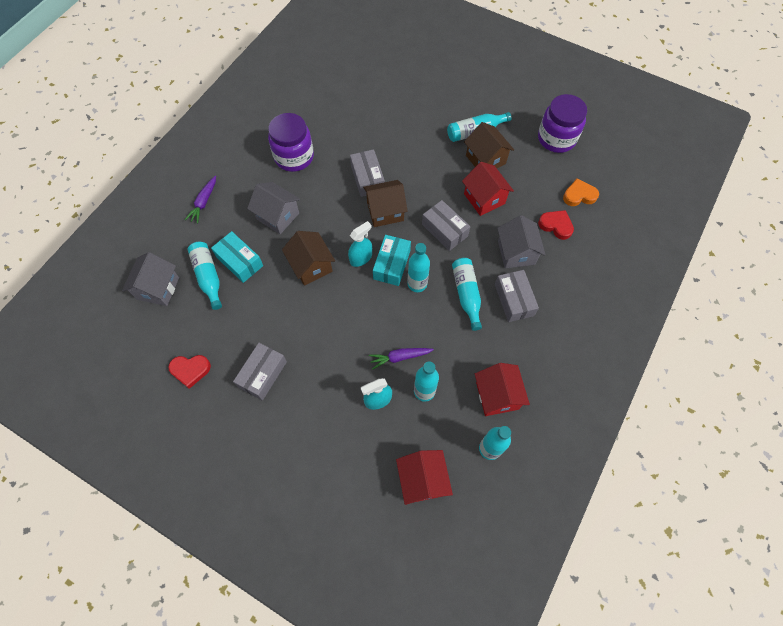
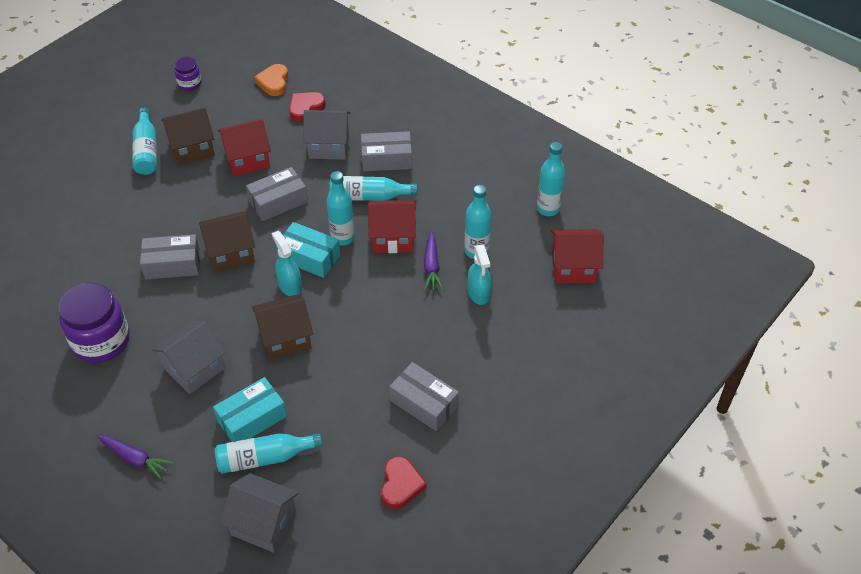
camera: 80 degrees left, 15 degrees down
(385, 211) = (230, 253): brown house -> brown house turned 75 degrees clockwise
(497, 395) = (493, 193): red house -> red house (393, 237)
(556, 138) = (189, 84): purple jar -> purple jar, size x0.50

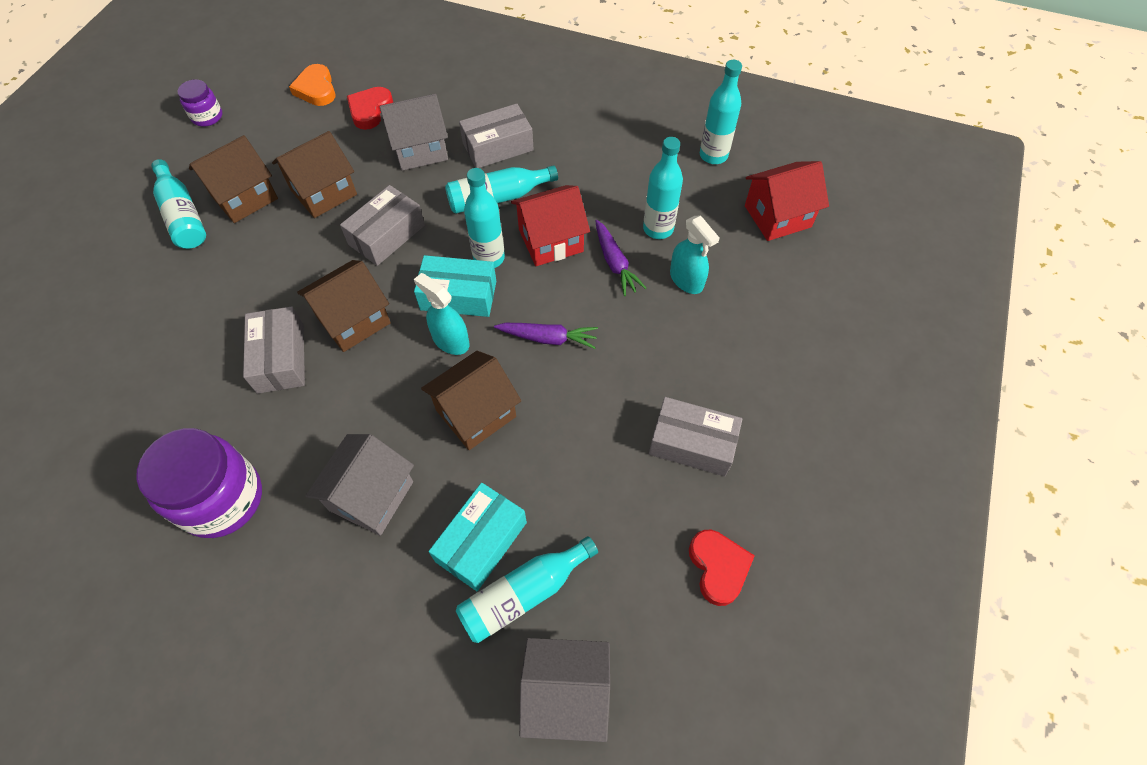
camera: 20 degrees left, 10 degrees up
(135, 459) = (342, 661): purple carrot -> purple carrot (548, 338)
(172, 264) = (280, 358): grey box -> grey box turned 75 degrees counterclockwise
(247, 159) = (323, 192): red house -> brown house

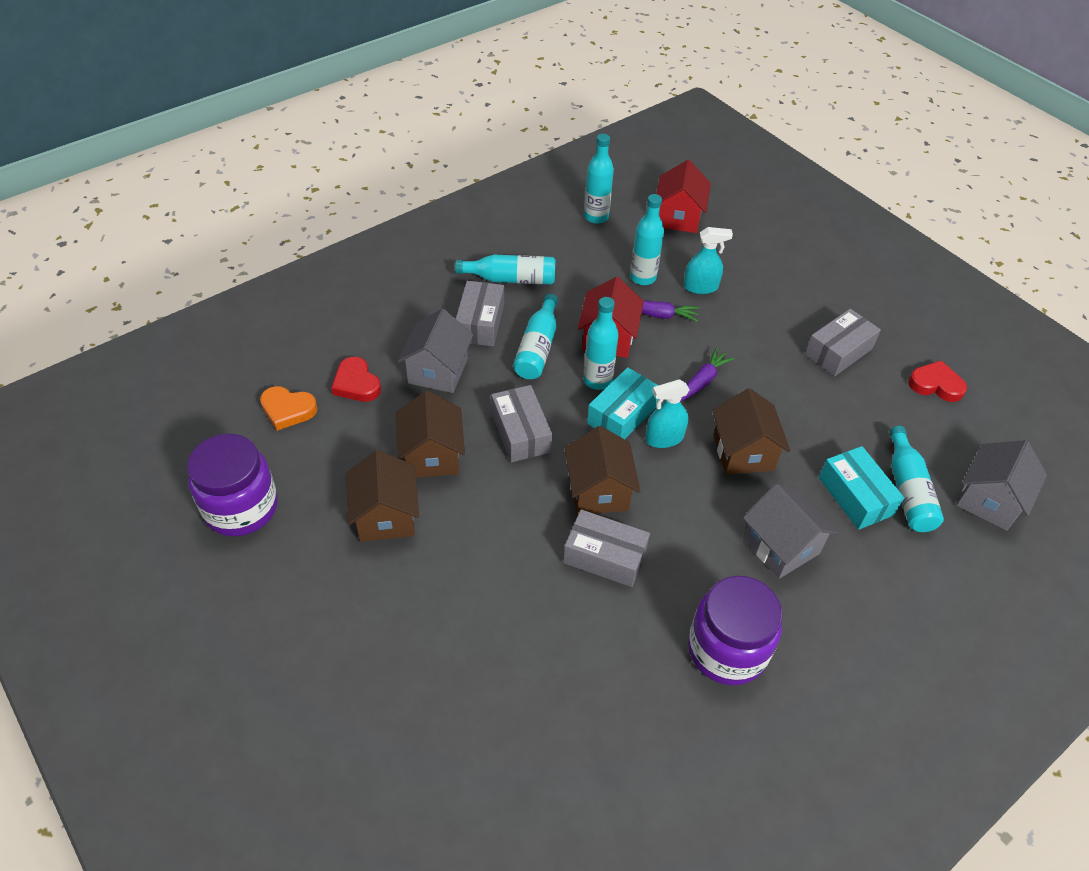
camera: 60 degrees left, 10 degrees down
(183, 215) = (368, 573): turquoise bottle -> turquoise bottle (511, 279)
(207, 117) = (241, 508): purple jar -> purple jar, size x1.98

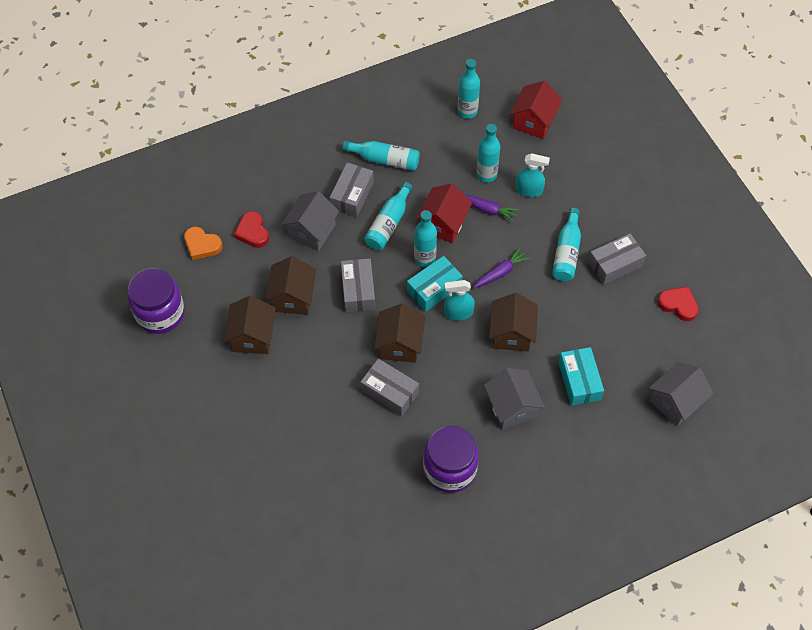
camera: 15 degrees right, 10 degrees up
(908, 490) = (619, 384): turquoise bottle -> turquoise bottle (566, 252)

